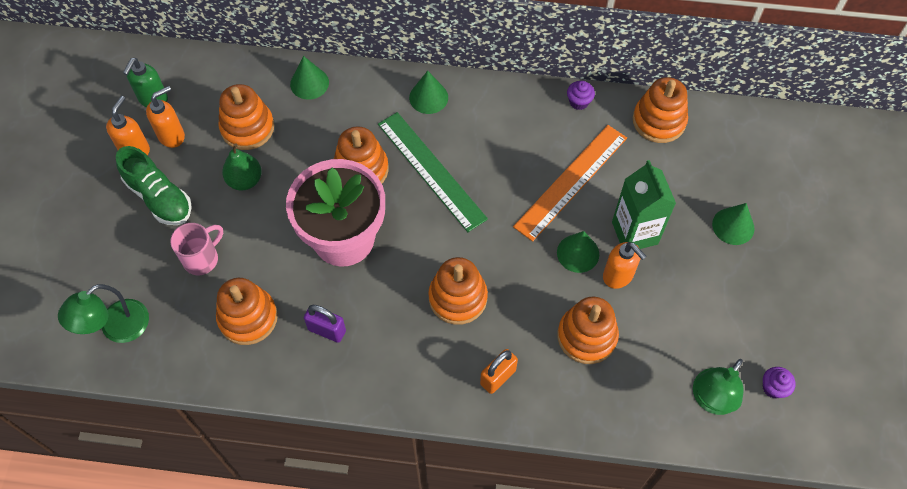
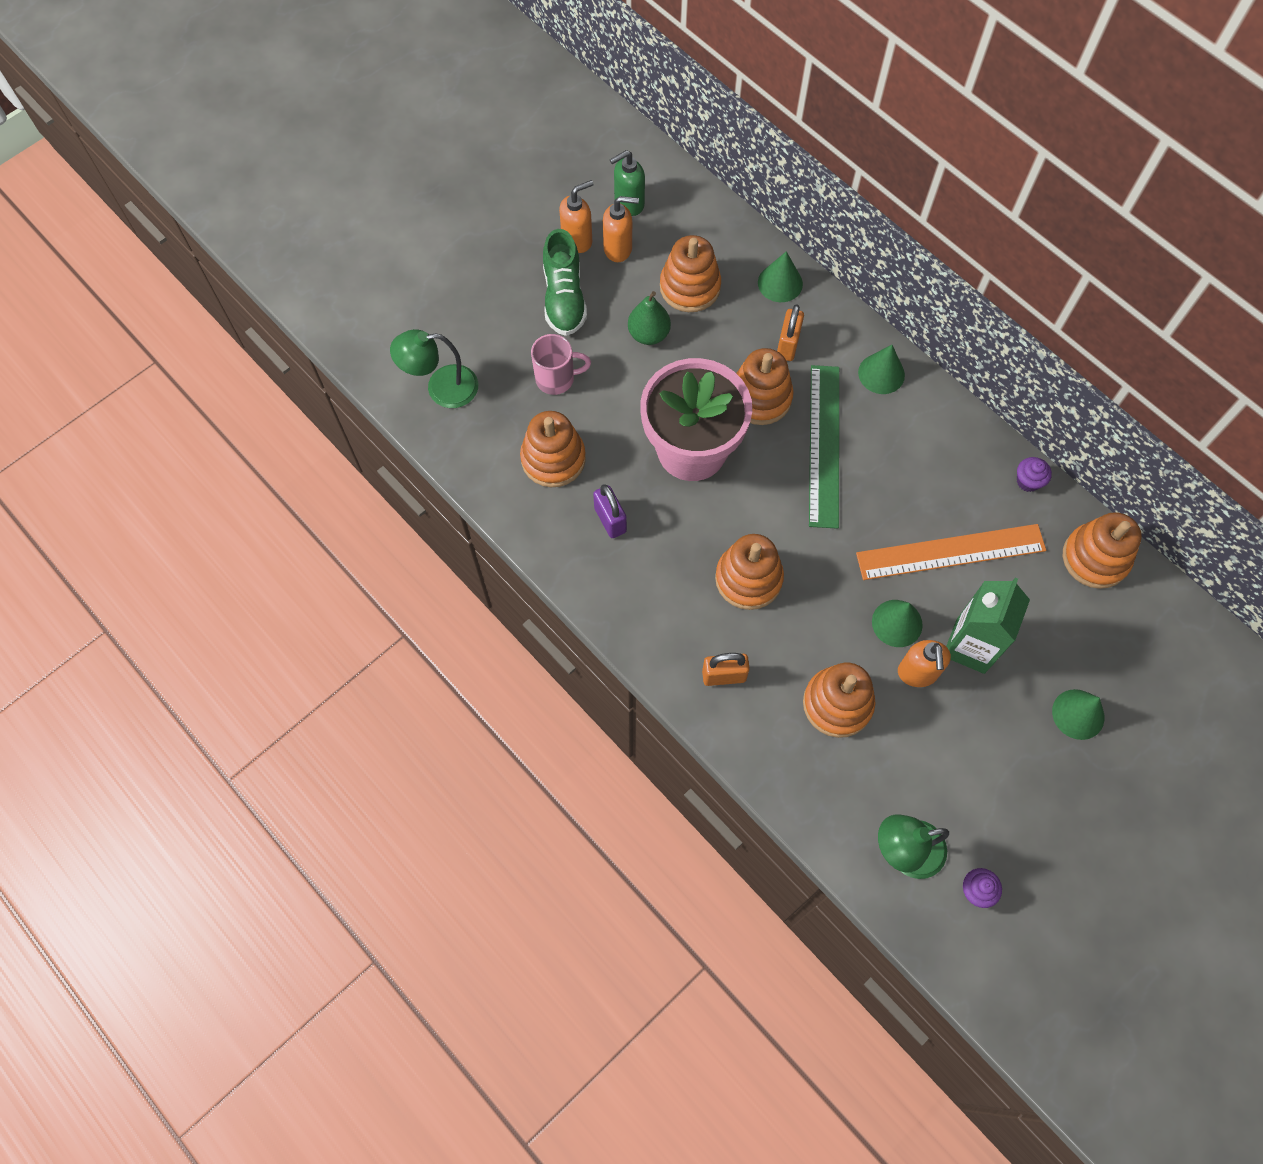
camera: 40 degrees right, 5 degrees up
(350, 121) = (788, 345): none -> orange padlock

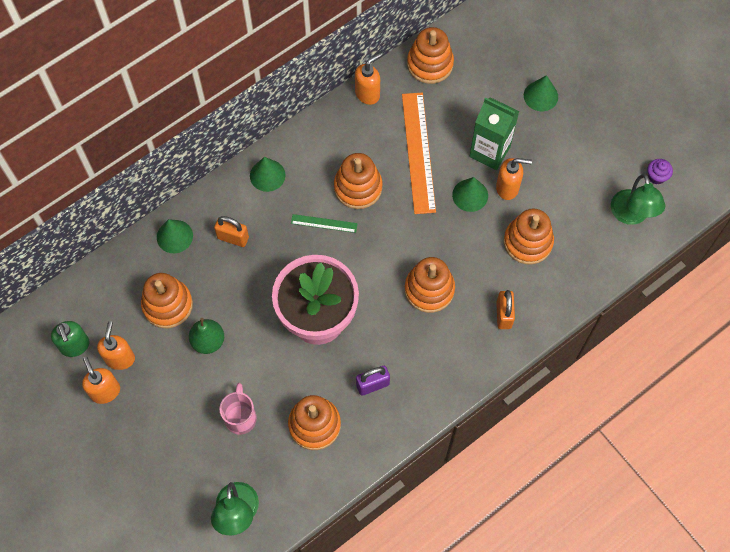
camera: 85 degrees left, 0 degrees up
(564, 298) = (162, 406): green shoe -> none
(760, 397) = (277, 263): orange stacking toy -> orange stacking toy (358, 187)
(824, 445) = (324, 223): green ruler -> green ruler, size x0.48
(1028, 481) = (367, 94): purple cupcake -> orange soap dispenser

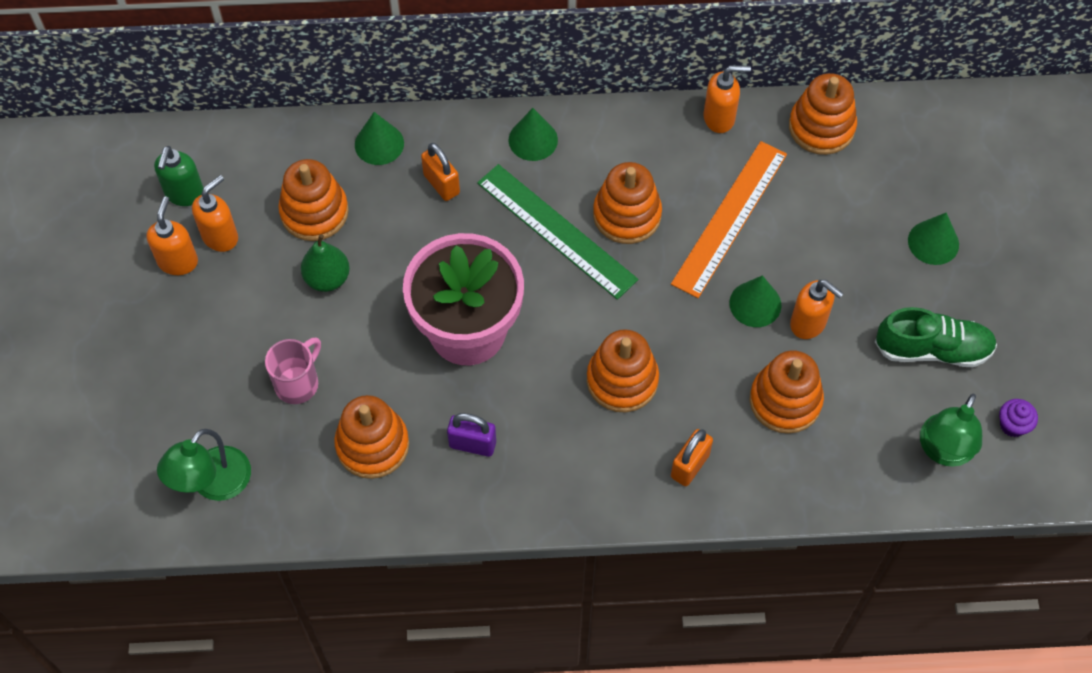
camera: 35 degrees right, 5 degrees down
(324, 223) = (556, 230): green ruler -> green ruler, size x2.09
(489, 152) = (818, 269): green carton -> none
(584, 160) = (932, 349): none -> green shoe

